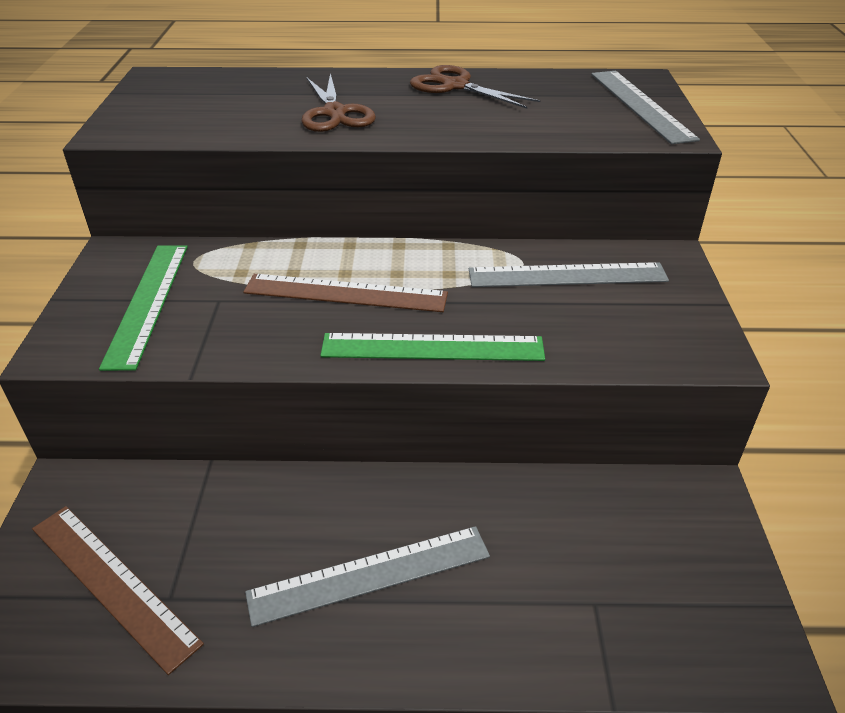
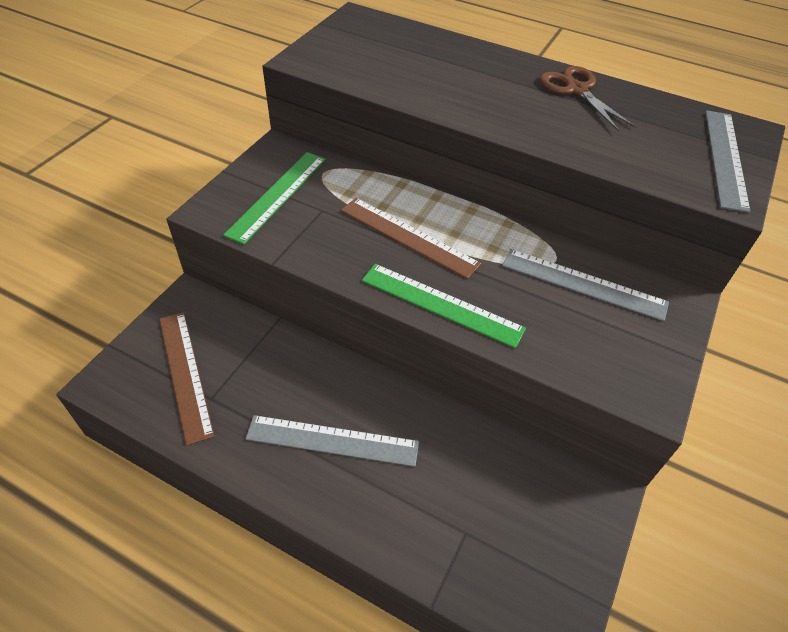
camera: 25 degrees right, 10 degrees up
(335, 113) = (463, 89): brown scissors -> none

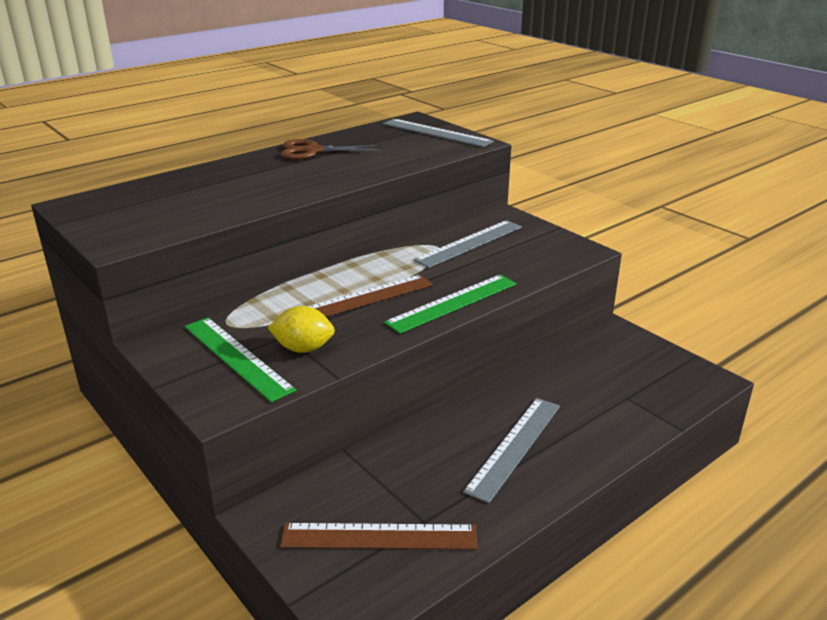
camera: 65 degrees left, 20 degrees down
(307, 227) = (303, 348): none -> yellow lemon

